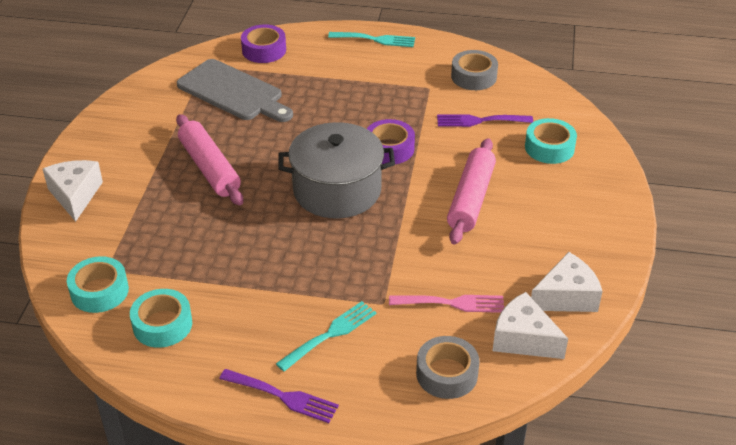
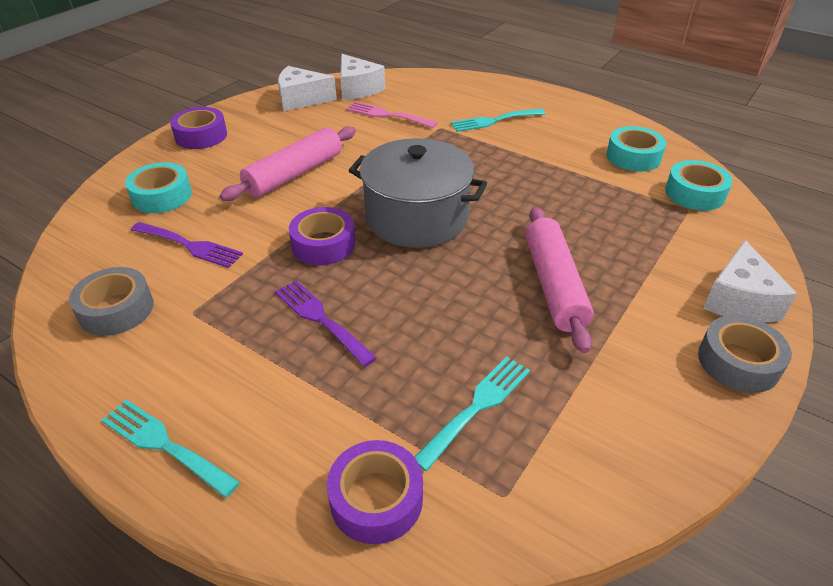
camera: 155 degrees left, 0 degrees up
(233, 92) = (477, 406): grey cutting board -> turquoise fork
(283, 396) = (546, 101): purple fork -> purple fork (320, 319)
(447, 374) = (426, 86): grey tape -> grey tape (738, 362)
(601, 213) = (201, 136): none -> purple tape

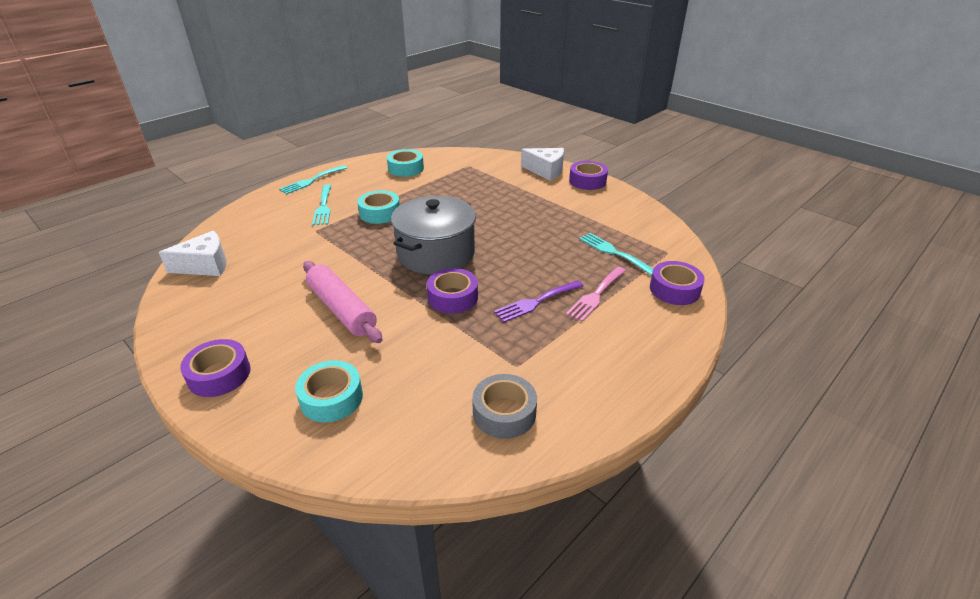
camera: 80 degrees left, 5 degrees down
(164, 445) = (645, 371): turquoise fork -> turquoise fork (311, 181)
(190, 245) = (427, 372): purple fork -> none
(301, 99) = (195, 301): white cheese -> none
(387, 115) = (273, 253): pink fork -> pink fork (596, 295)
(554, 285) = (522, 215): pink rolling pin -> none
(695, 193) = (454, 160): turquoise tape -> turquoise tape (380, 213)
(738, 362) = (587, 181): grey tape -> purple tape

